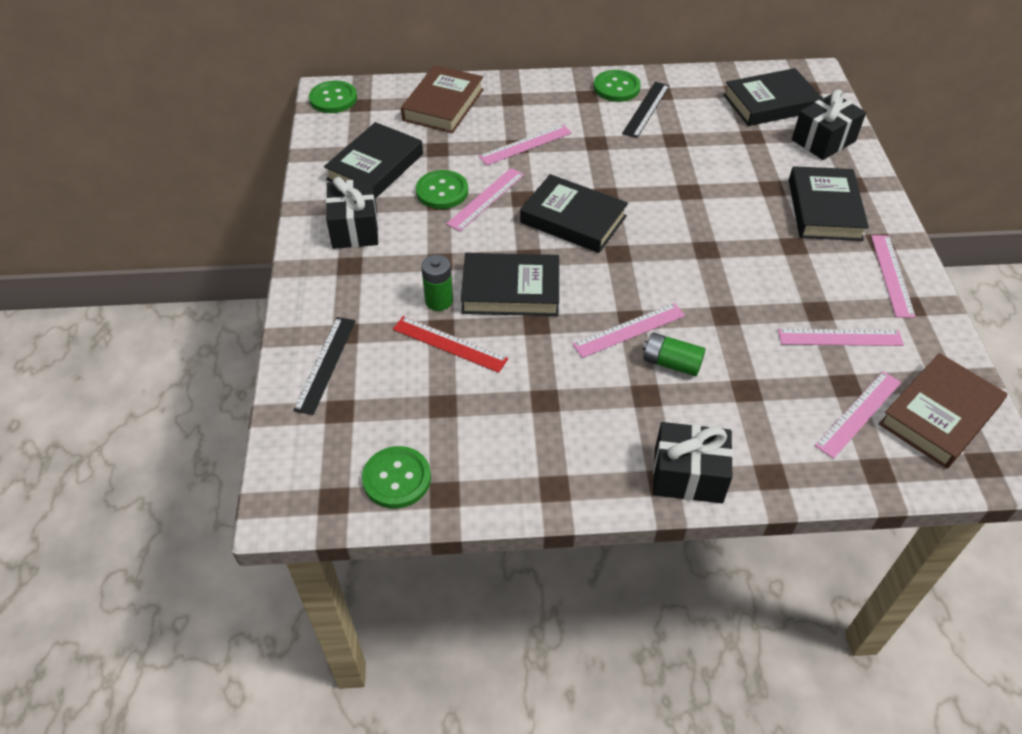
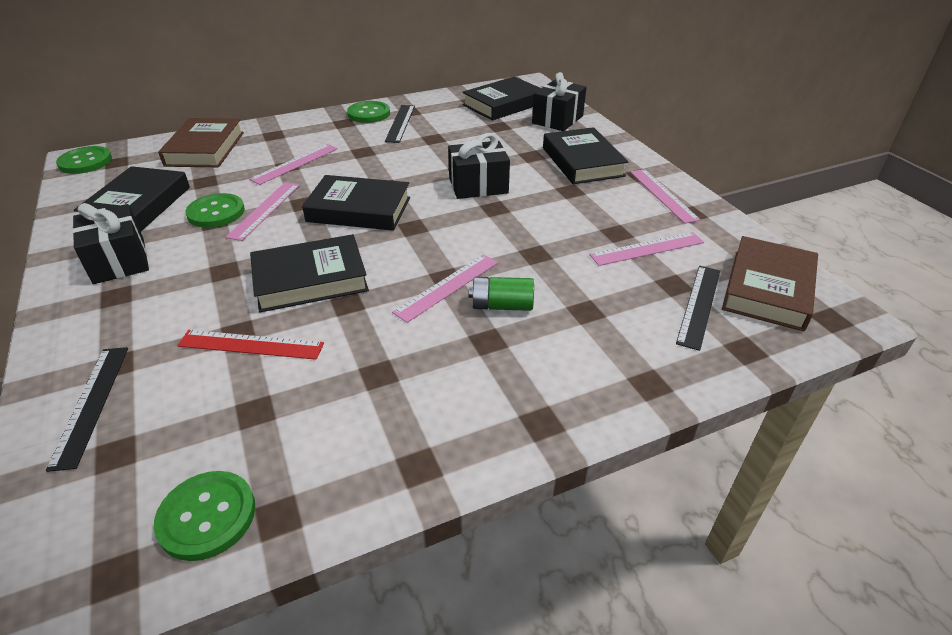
camera: 20 degrees left, 10 degrees down
(439, 301) = (230, 306): green battery -> none
(688, 475) = (565, 408): black gift -> black gift (478, 186)
(858, 413) = (699, 305): pink ruler -> black ruler

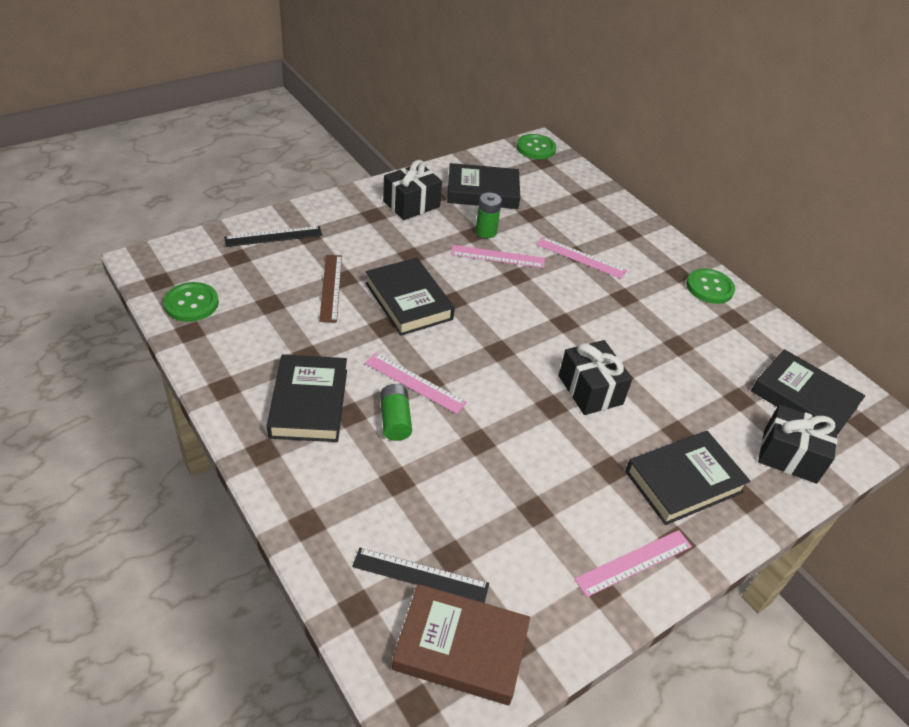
camera: 75 degrees right, 5 degrees up
(205, 149) = (583, 200): brown book -> none
(216, 212) = (486, 232): green button -> green battery
(251, 344) = (331, 287): red ruler -> brown ruler
(359, 209) = (516, 311): black book -> black book (309, 403)
(400, 123) = (700, 314): black ruler -> none
(647, 248) = (511, 536): pink ruler -> none

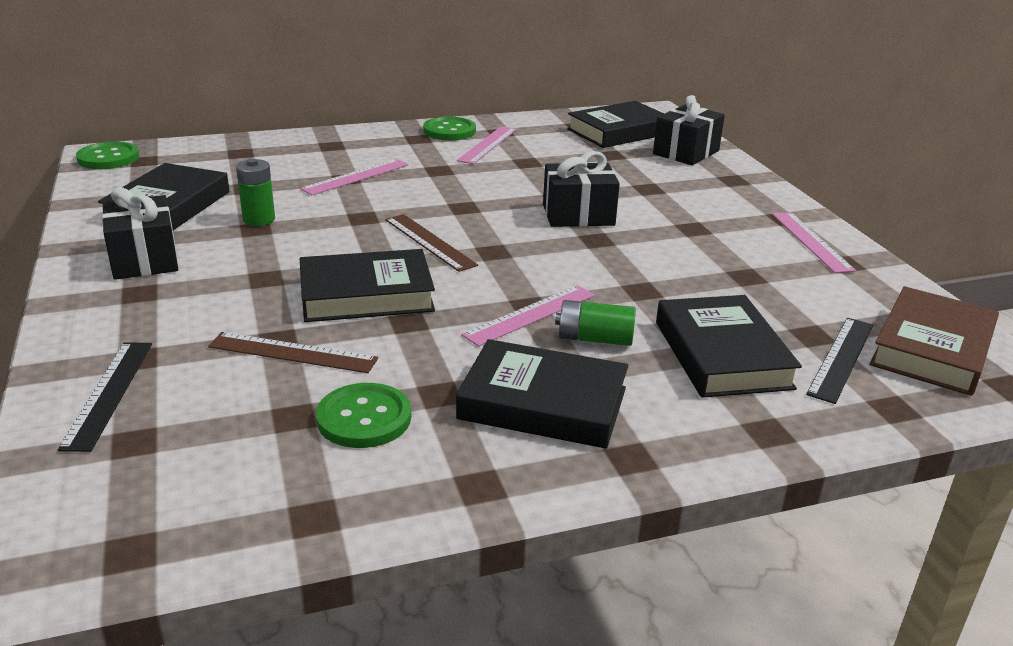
camera: 70 degrees left, 15 degrees down
(191, 303) = (234, 509): green button -> green button (364, 418)
(496, 315) = (429, 242): none -> brown ruler
(497, 256) = (317, 221): pink ruler -> pink ruler (488, 145)
(683, 481) = (712, 199): black book -> black book (722, 355)

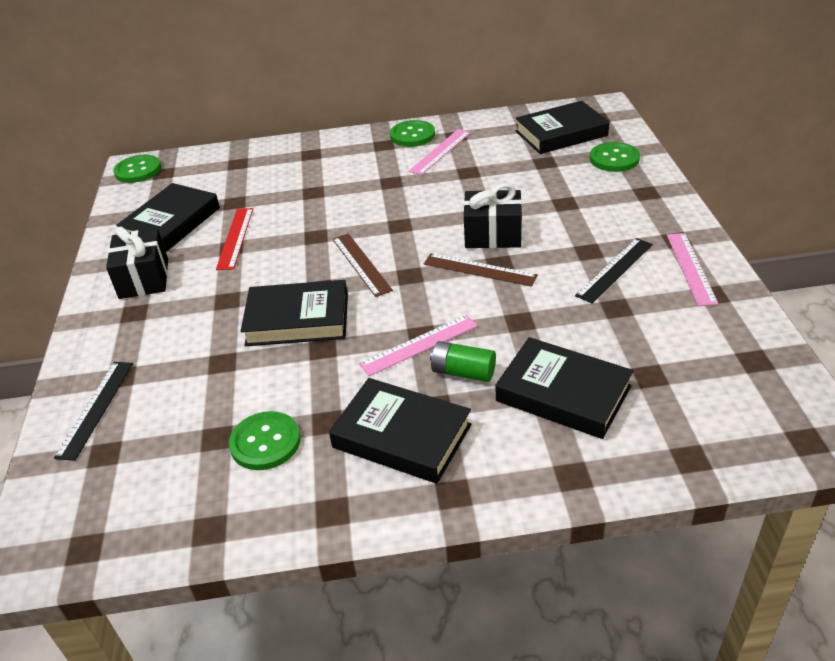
camera: 15 degrees right, 10 degrees up
(259, 219) = (235, 238): green battery -> red ruler
(293, 352) = (229, 376): brown ruler -> brown ruler (479, 269)
(356, 177) = (321, 190): pink ruler -> none
(686, 152) = (614, 159): black gift -> green button
(722, 355) = (563, 394): black book -> black book turned 60 degrees counterclockwise
(841, 358) = (665, 402): black ruler -> black ruler (614, 269)
(932, 349) = (752, 396): brown book -> none

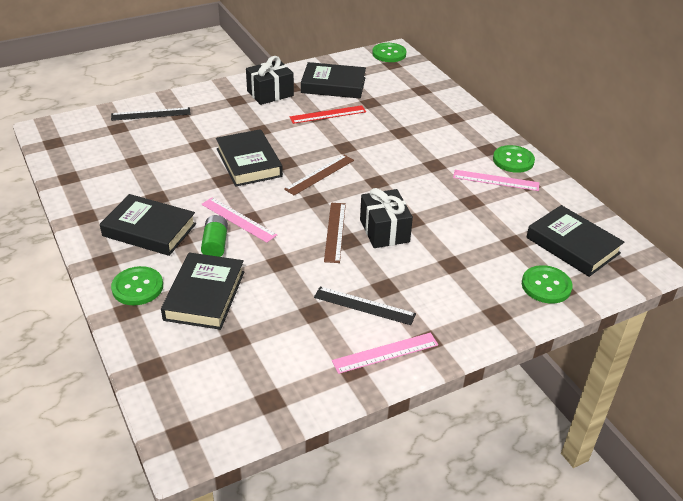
camera: 65 degrees right, 0 degrees up
(265, 442) = (135, 179): green button -> green button (137, 287)
(402, 436) = (149, 230): black book -> black book turned 75 degrees counterclockwise

